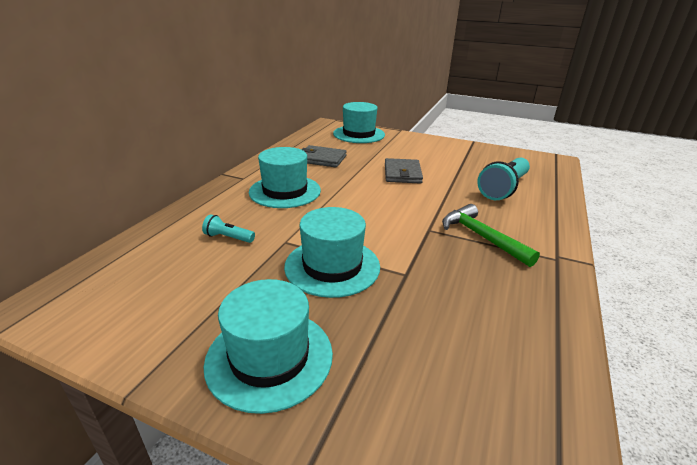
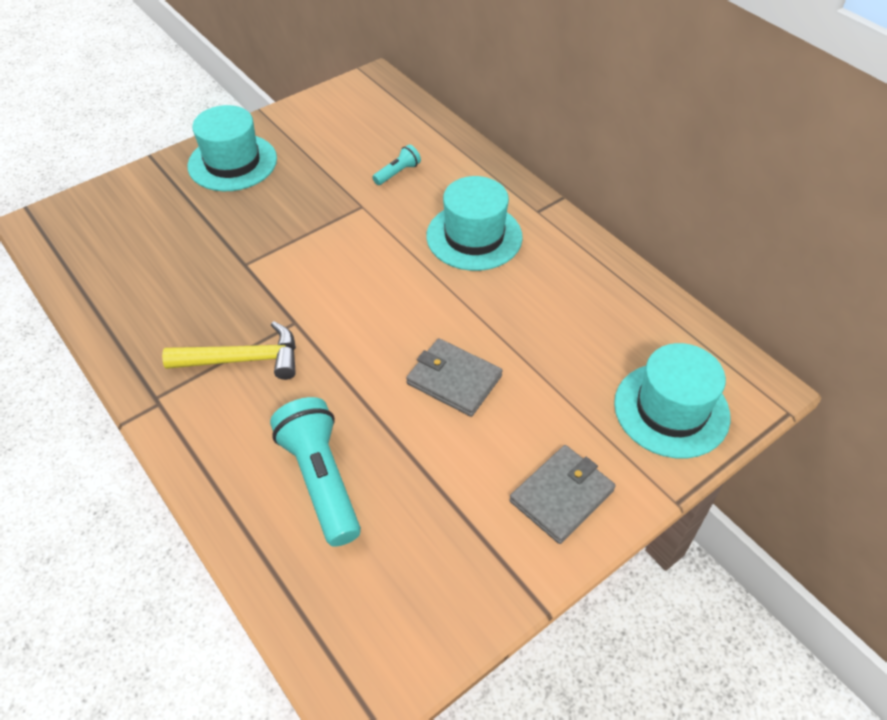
camera: 120 degrees right, 20 degrees up
(322, 159) = (565, 308): grey wallet -> grey wallet (562, 496)
(332, 266) = (297, 222): turquoise hat -> none
(481, 237) = (243, 359): green hammer -> yellow hammer

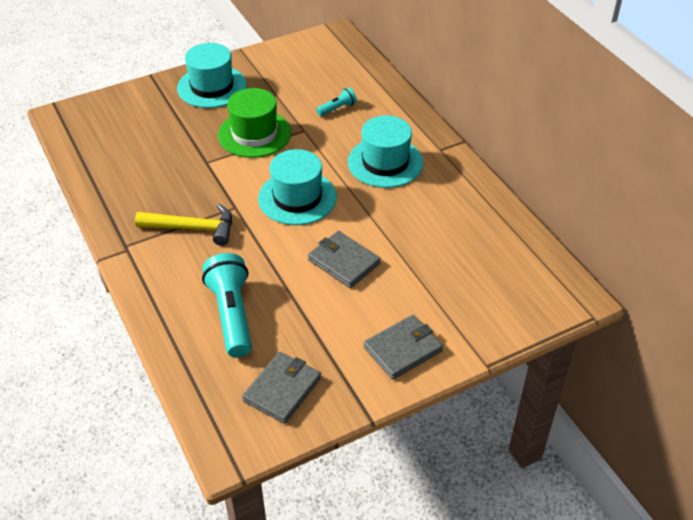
camera: 10 degrees right, 5 degrees down
(300, 218) = (254, 134): none -> green hat
(414, 584) = (282, 389): none -> grey wallet
(671, 410) = (503, 303): turquoise hat -> turquoise hat (297, 198)

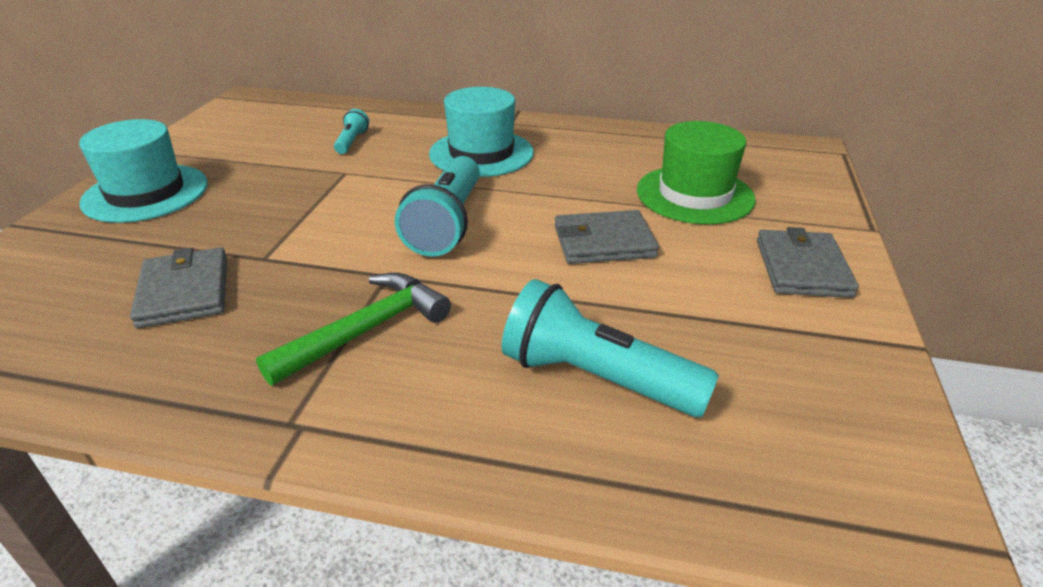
camera: 50 degrees left, 10 degrees down
(192, 228) = (366, 330): yellow hammer -> green hammer
(254, 134) = (286, 203): green hat -> green hat (694, 195)
(282, 389) = (806, 401): grey wallet -> grey wallet (184, 291)
(297, 198) = (447, 224): turquoise hat -> turquoise flashlight

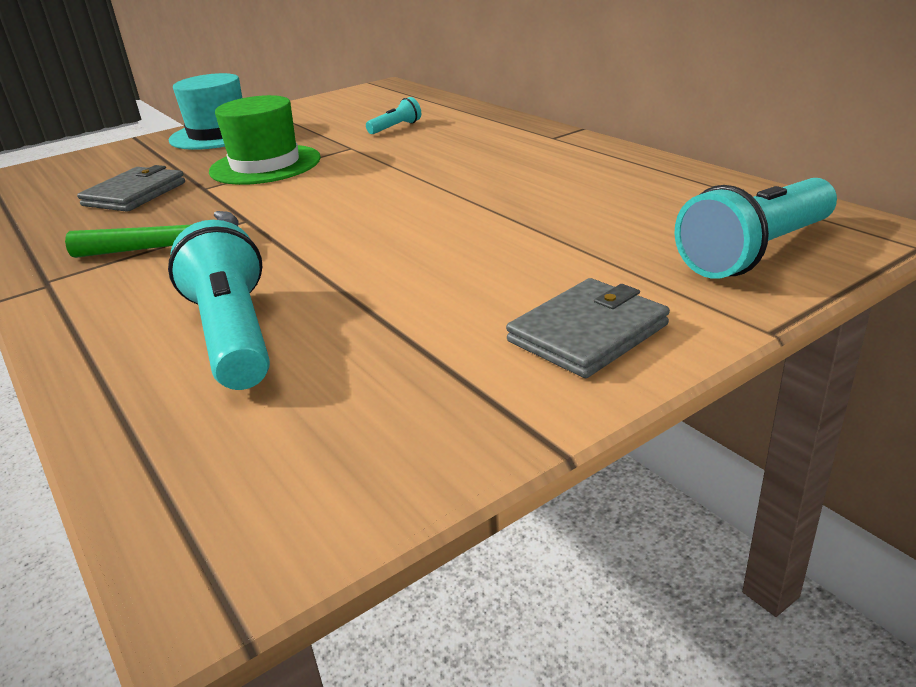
camera: 45 degrees right, 5 degrees down
(447, 224) = (348, 199): turquoise flashlight -> turquoise flashlight (755, 252)
(481, 153) = (477, 155): turquoise hat -> none
(603, 242) = (438, 247): grey wallet -> none
(694, 195) = (611, 236): green hat -> green hat (265, 165)

